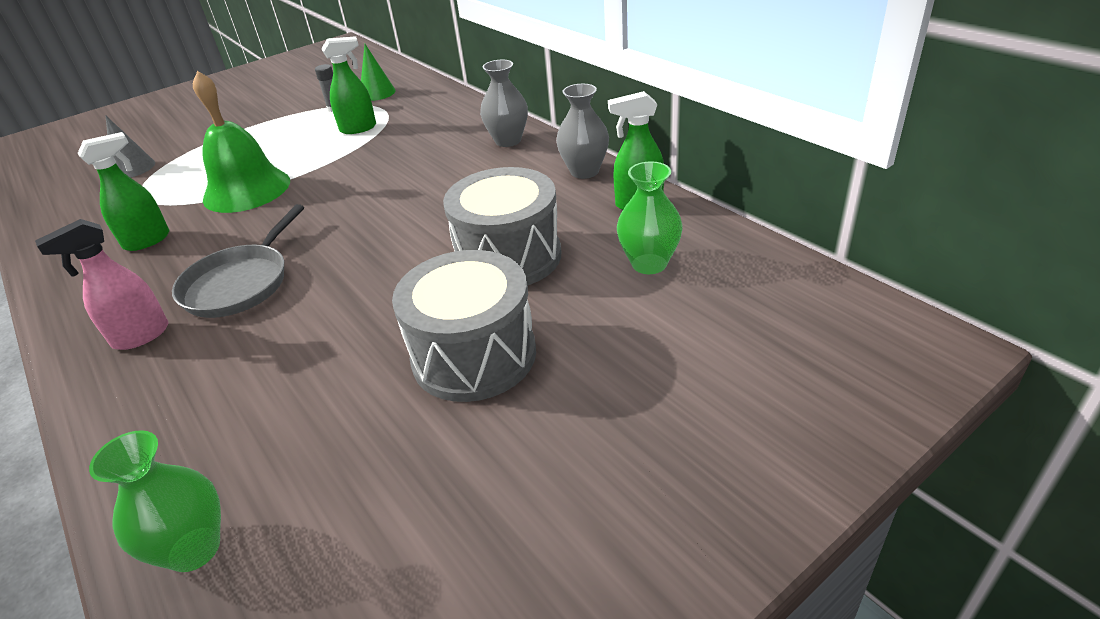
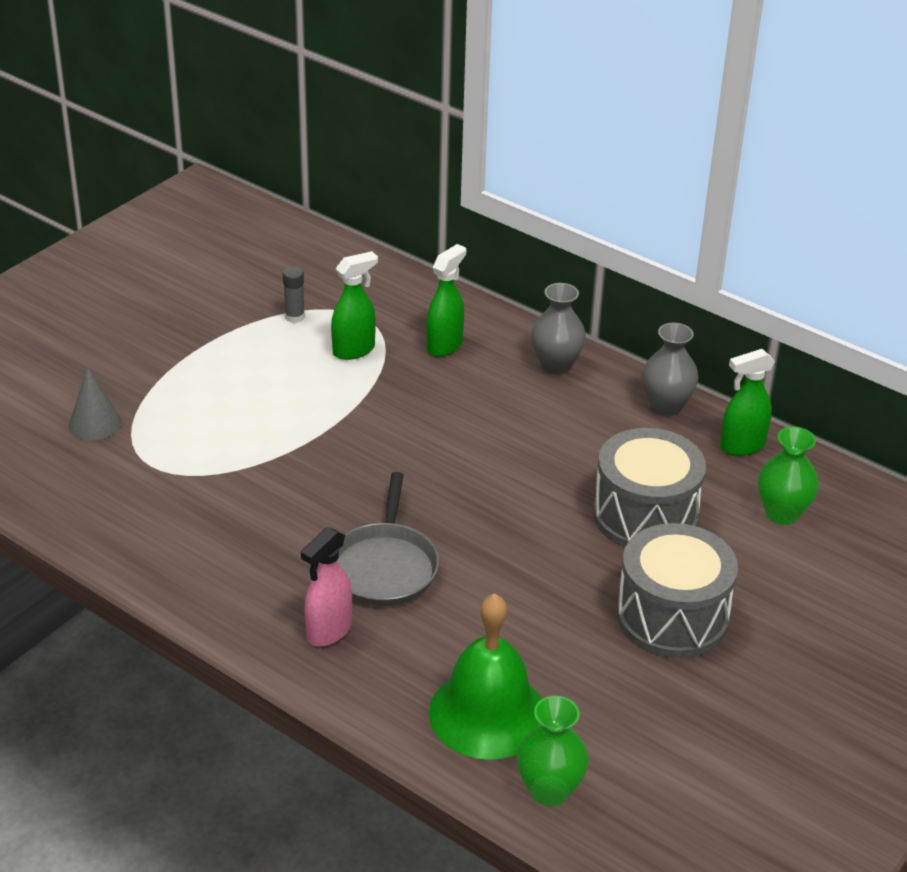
camera: 20 degrees left, 0 degrees up
(148, 240) = (224, 524): green spray bottle -> green spray bottle (445, 345)
(247, 190) = (284, 449): green bell -> green bell (488, 713)
(377, 93) = (333, 288): green cone -> none

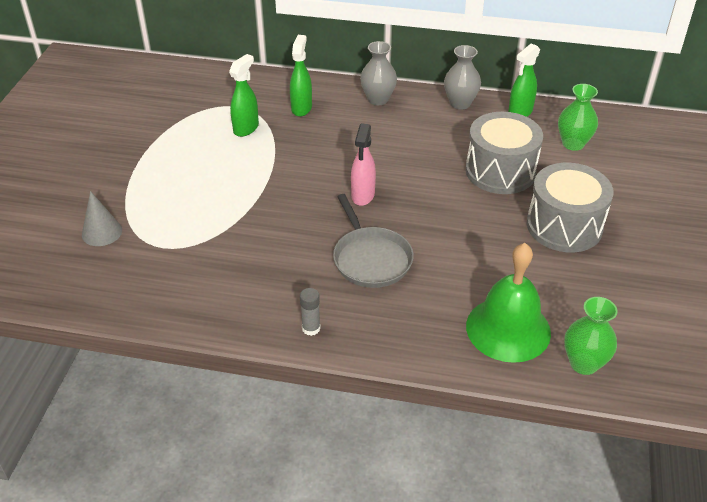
camera: 25 degrees left, 5 degrees up
(294, 317) = (191, 119): grey glue stick -> grey glue stick (311, 328)
(328, 631) = (367, 315): pink spray bottle -> pink spray bottle (362, 196)

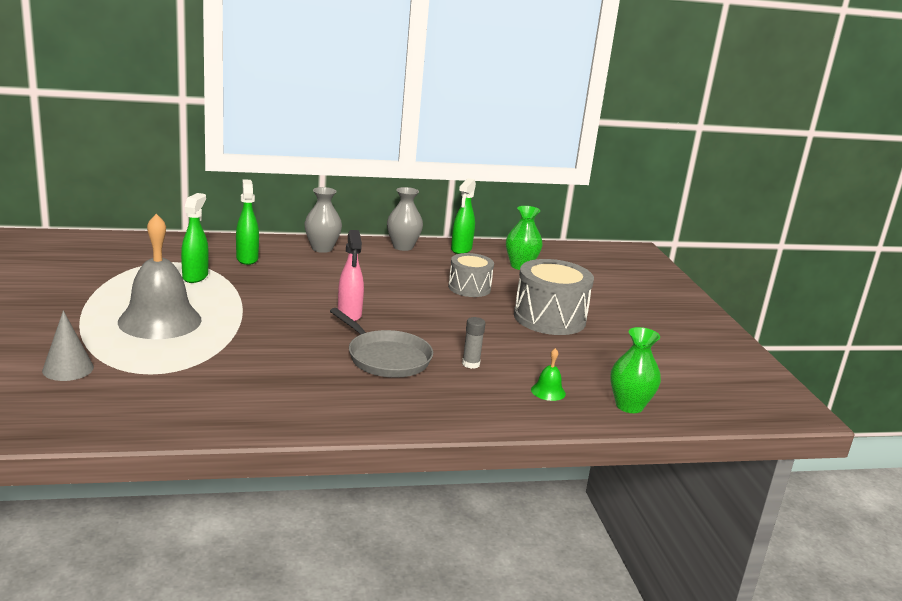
camera: 25 degrees left, 20 degrees down
(194, 183) = (160, 320): none -> grey bell
(311, 328) = (357, 415): grey glue stick -> grey glue stick (471, 364)
(500, 171) = (469, 288): grey drum -> grey drum, size x0.62
(508, 329) = (548, 391): green bell -> green bell, size x0.41

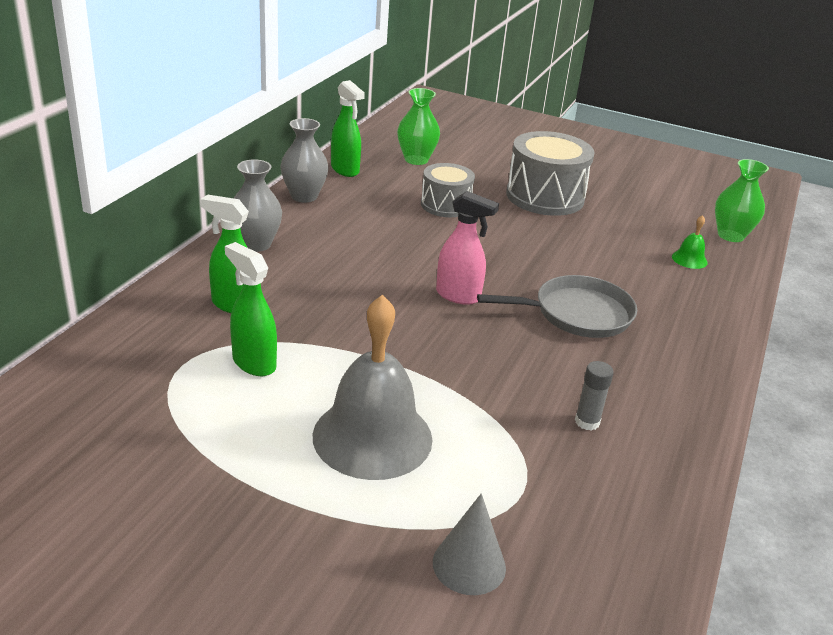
camera: 55 degrees left, 10 degrees up
(471, 364) = (616, 274): grey glue stick -> grey glue stick (587, 422)

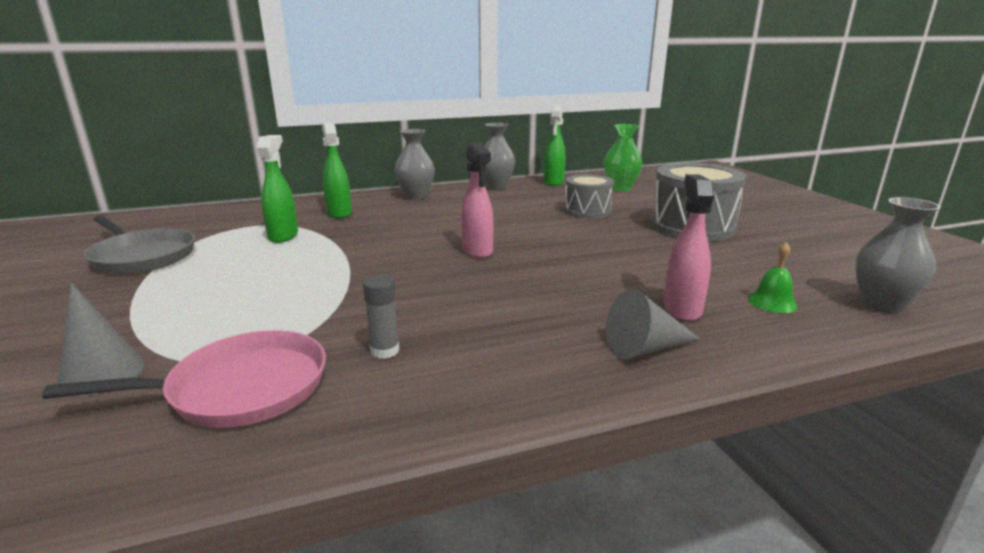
camera: 50 degrees right, 10 degrees down
(372, 437) = (244, 288): grey bell -> none
(574, 504) = (241, 388): none -> pink pan
(578, 314) = (550, 292): grey pan -> grey pan (142, 256)
(662, 289) = (682, 309): none -> pink spray bottle
(694, 333) = (645, 348): none -> grey cone
(730, 235) = (881, 304): green vase -> grey vase

